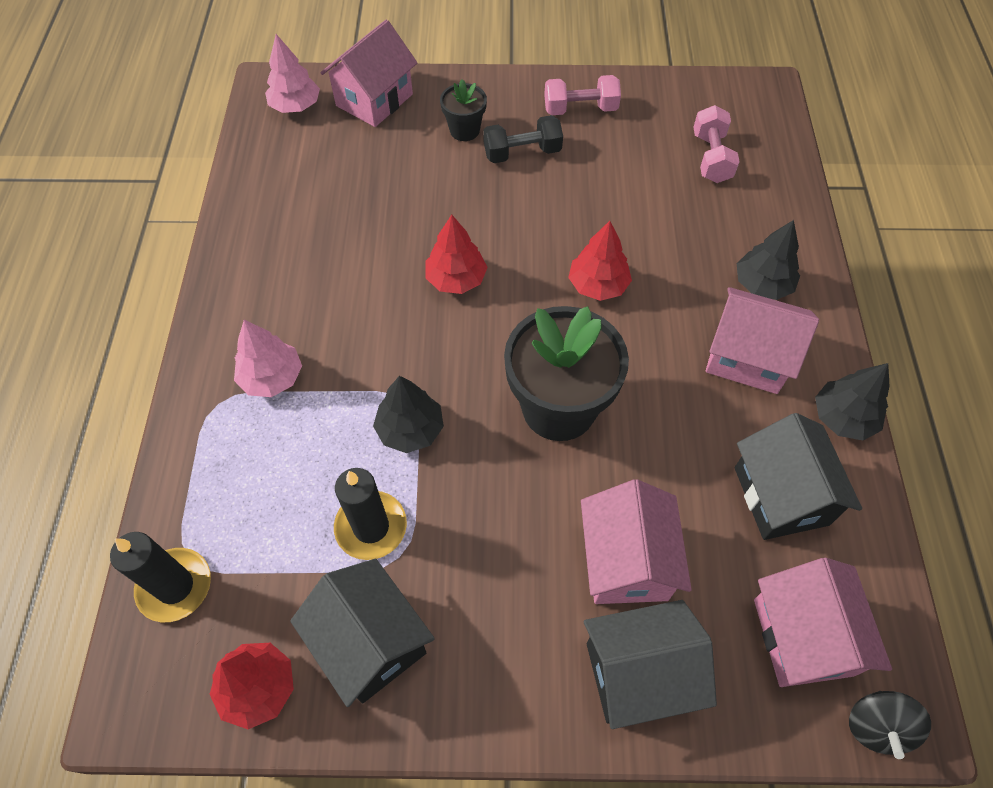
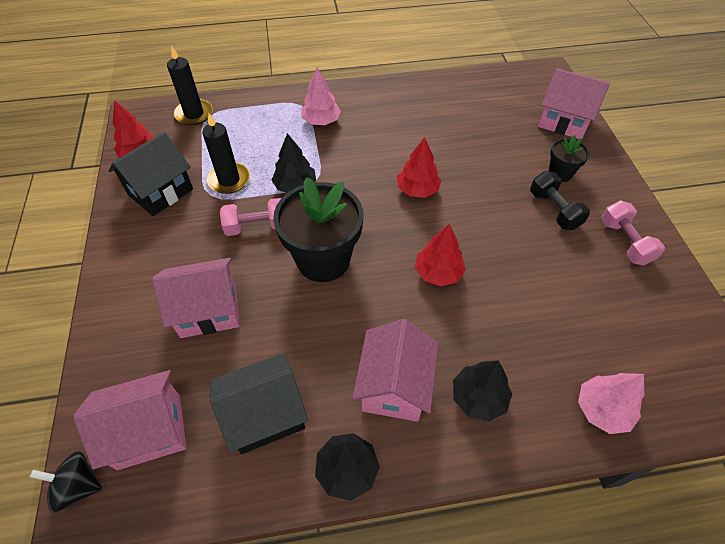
camera: 80 degrees right, 5 degrees down
(295, 106) = (536, 87): pink tree -> pink tree (602, 409)
(638, 673) = (132, 324): black house -> none
(711, 158) = (618, 348): pink dumbbell -> pink dumbbell (257, 226)

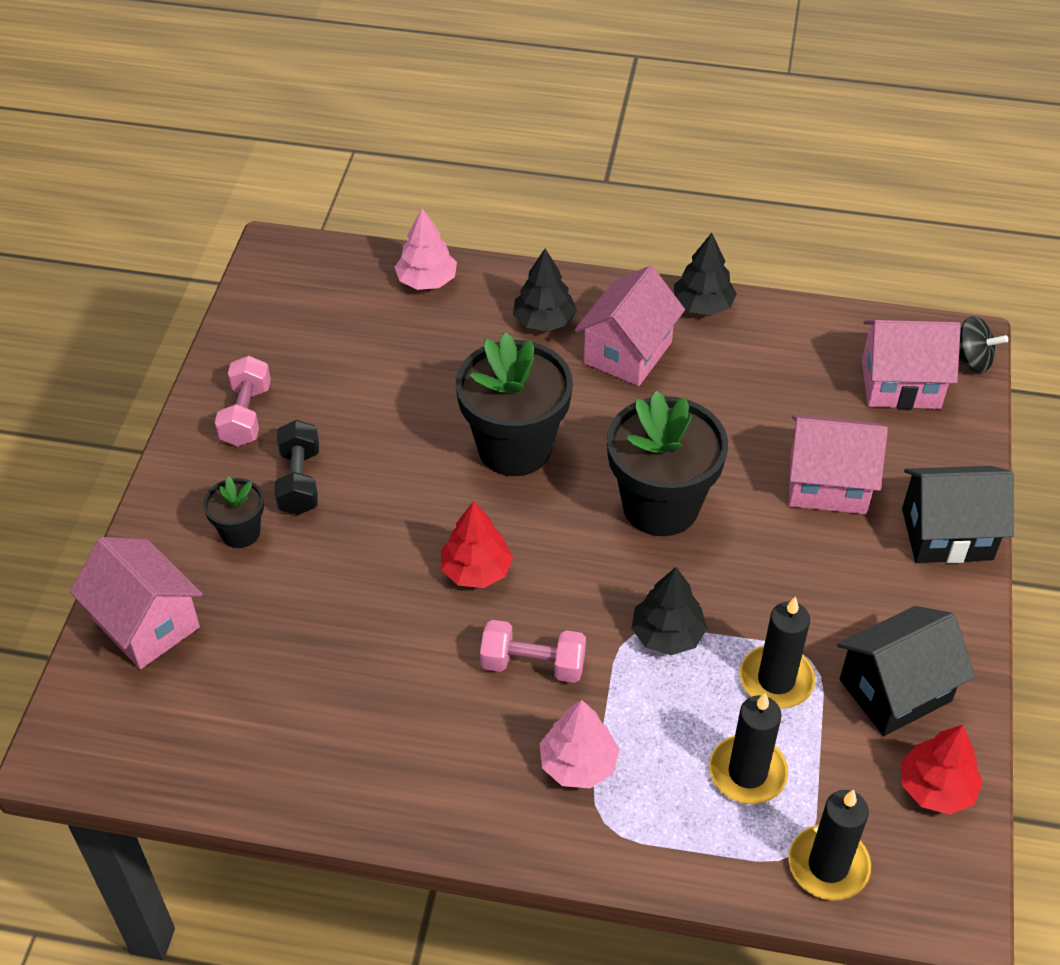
camera: 160 degrees left, 5 degrees down
(237, 137) = (747, 772): none -> black candle
(257, 226) = (744, 582): pink dumbbell -> pink dumbbell (533, 664)
(265, 414) = (774, 366): black house -> black house (947, 534)
(438, 272) = (514, 447): red tree -> black flower pot

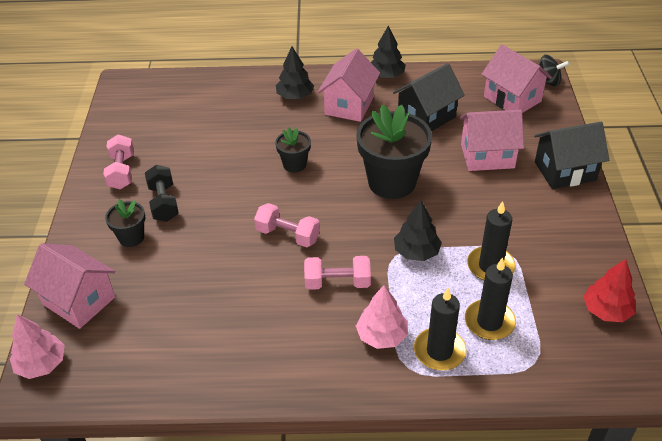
camera: 10 degrees left, 5 degrees down
(426, 281) = (219, 85): pink tree -> pink tree (41, 364)
(476, 570) = (288, 235): red tree -> pink dumbbell
(514, 447) = (294, 164): black flower pot -> black flower pot, size x0.50
(828, 865) = (556, 367): black candle -> black candle (439, 351)
(895, 690) = (563, 260): black house -> black house (426, 117)
(900, 384) = (512, 99): pink house -> pink house turned 60 degrees clockwise

